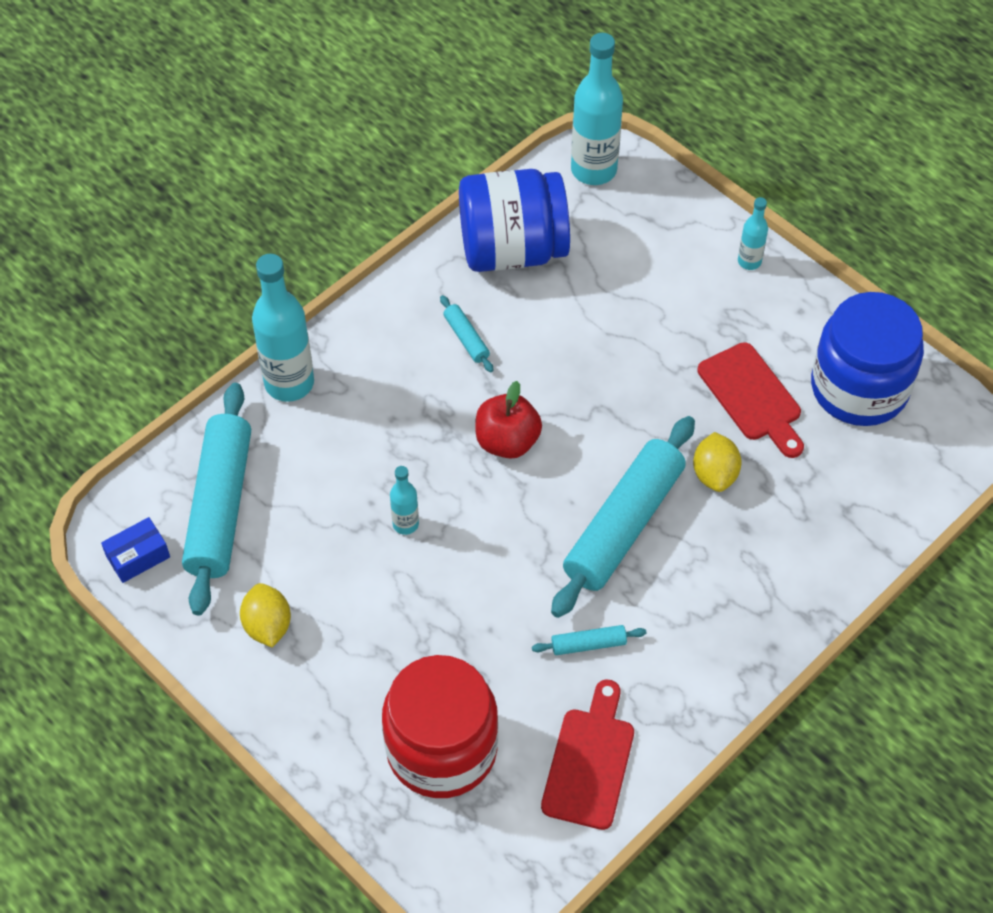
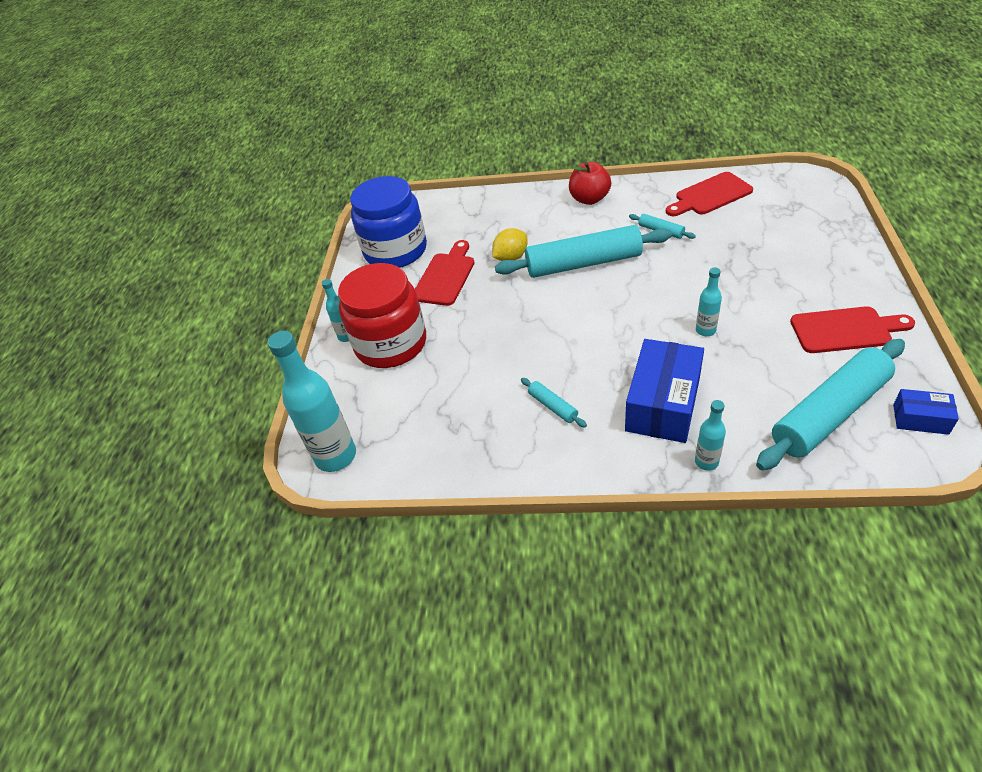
camera: 125 degrees left, 10 degrees down
(267, 626) = (845, 330): yellow lemon -> red cutting board
(289, 383) = (706, 462): turquoise bottle -> turquoise bottle, size x0.50
(372, 410) = (663, 404): none -> blue box
(441, 749) = (783, 232): red jar -> red jar (391, 344)
(466, 338) = (552, 406): turquoise rolling pin -> turquoise rolling pin turned 60 degrees counterclockwise
(507, 441) = (597, 334): red apple -> red apple (589, 199)
(512, 249) = (454, 442): blue jar -> none

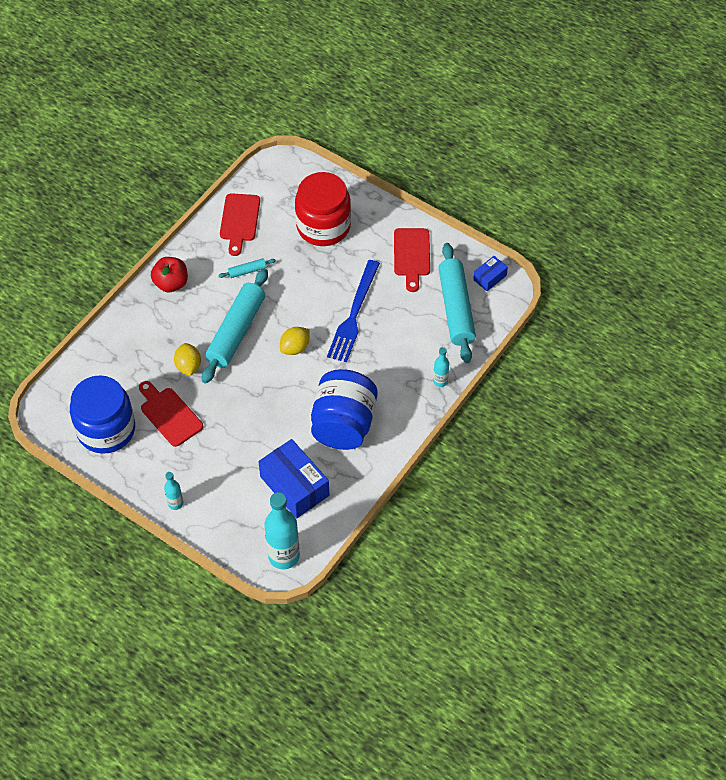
camera: 65 degrees left, 10 degrees up
(391, 344) = (209, 481): red jar -> red jar (323, 226)
(552, 406) = (343, 424): turquoise rolling pin -> blue jar
(610, 312) = (295, 348): none -> yellow lemon
(663, 404) = (388, 373): blue box -> blue box (294, 486)
(705, 330) = (354, 314): turquoise bottle -> blue fork
(845, 330) = (412, 255): red cutting board -> red cutting board turned 150 degrees clockwise

